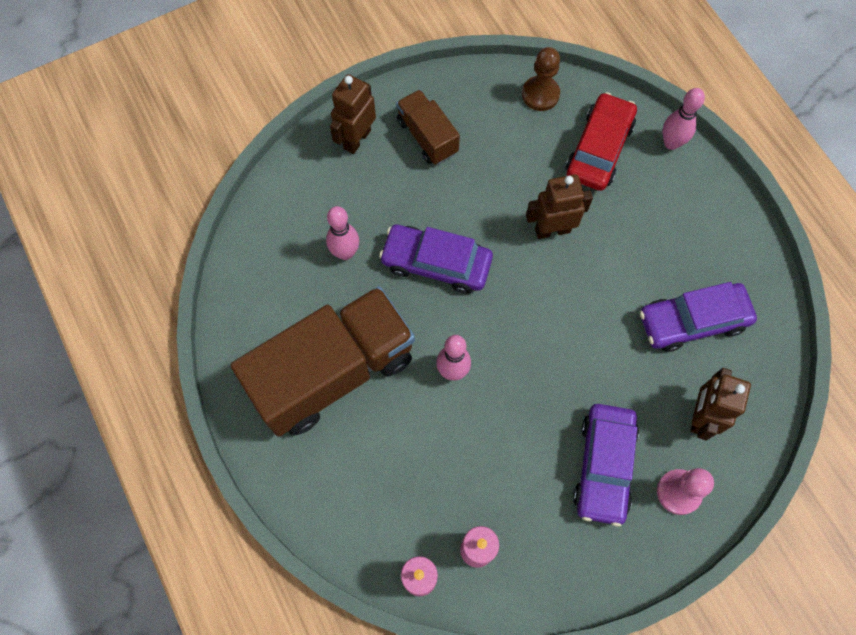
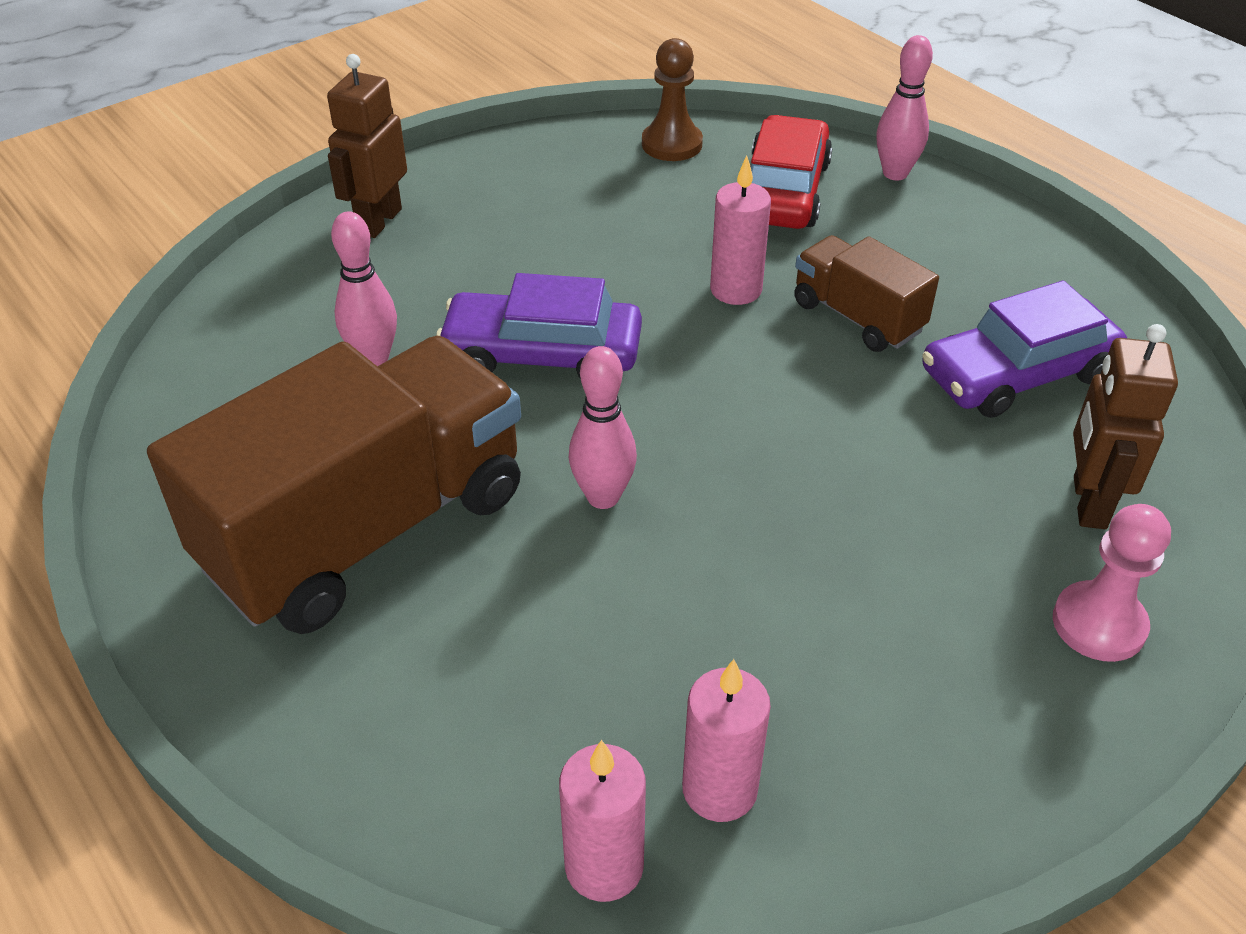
camera: 10 degrees left, 25 degrees down
(427, 137) = (498, 206): brown truck -> brown truck (857, 317)
(552, 230) = (735, 289): brown robot -> pink candle
(604, 466) = (937, 603): purple car -> none

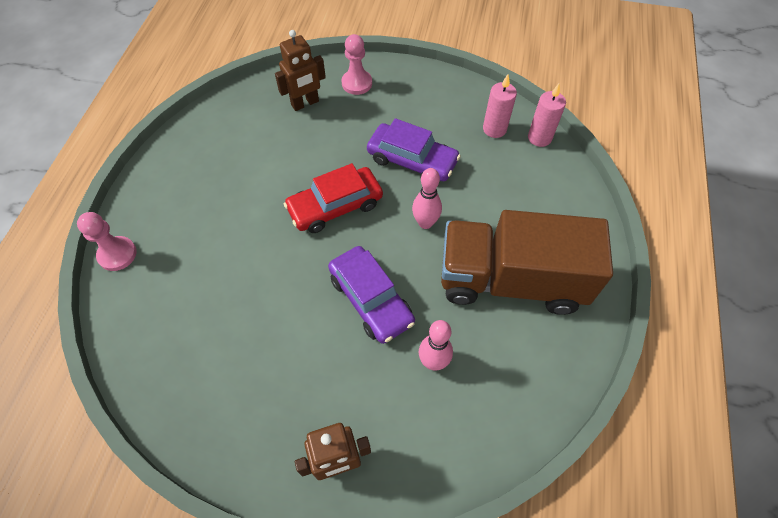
camera: 130 degrees left, 15 degrees up
(672, 144) = (151, 372): brown pawn -> none
(735, 289) = (267, 260): pink candle -> none
(783, 191) = (167, 290): red car -> red car (335, 206)
(857, 317) = (252, 208): brown truck -> none
(895, 173) = (117, 254): pink bowling pin -> pink pawn
(1017, 374) = (249, 146): purple car -> purple car (412, 160)

